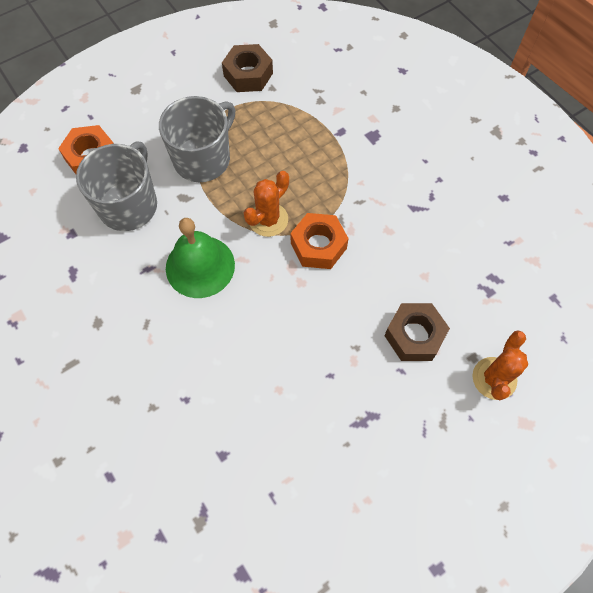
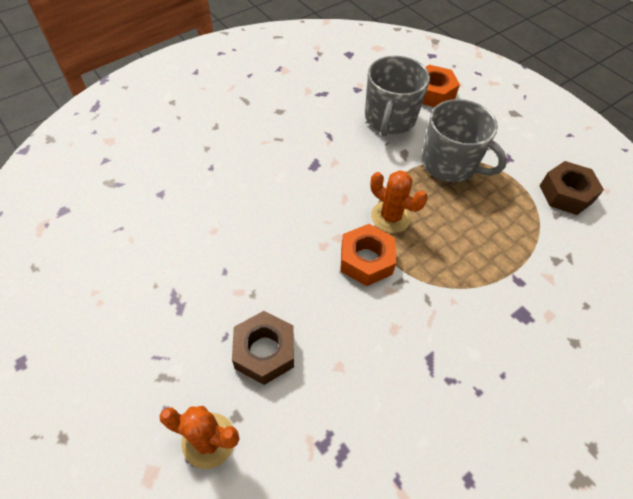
camera: 85 degrees right, 10 degrees down
(129, 205) = (389, 119): grey mug -> grey mug turned 90 degrees clockwise
(200, 266) = (334, 169): green bell -> none

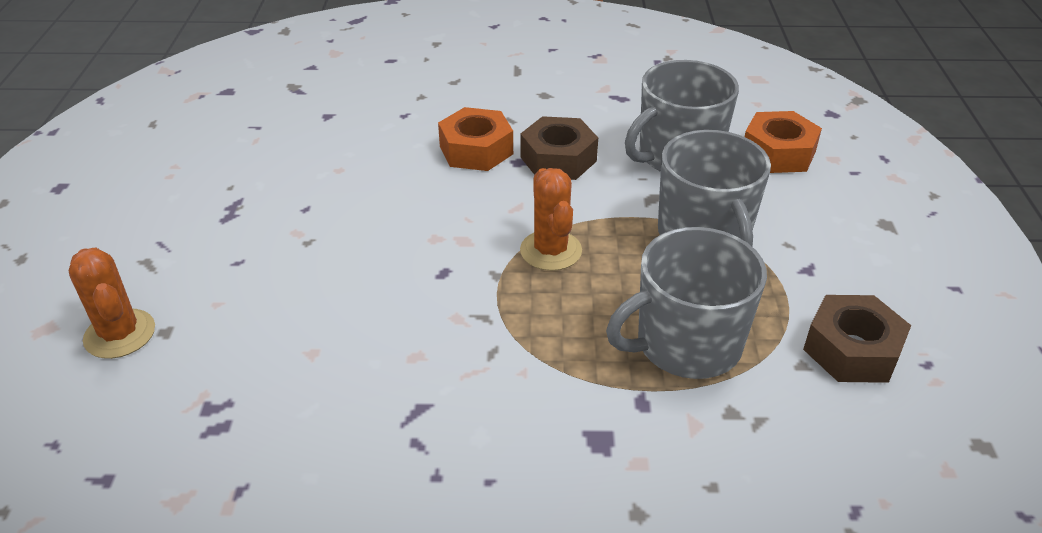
camera: 40 degrees right, 15 degrees down
(264, 351) = (257, 295): brown nut -> brown nut (558, 159)
(366, 260) = (467, 276): orange nut -> orange nut (476, 150)
(504, 234) = (686, 344): none -> grey mug

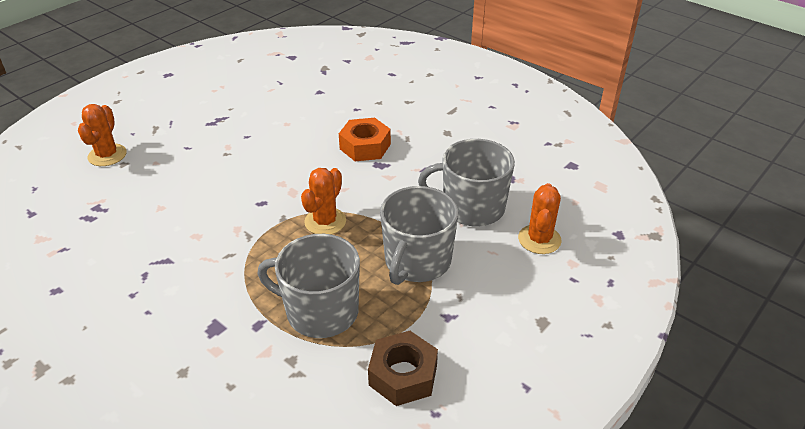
camera: 40 degrees right, 0 degrees up
(558, 159) = (400, 174): brown nut -> none
(778, 153) = (539, 239): orange nut -> orange cactus

